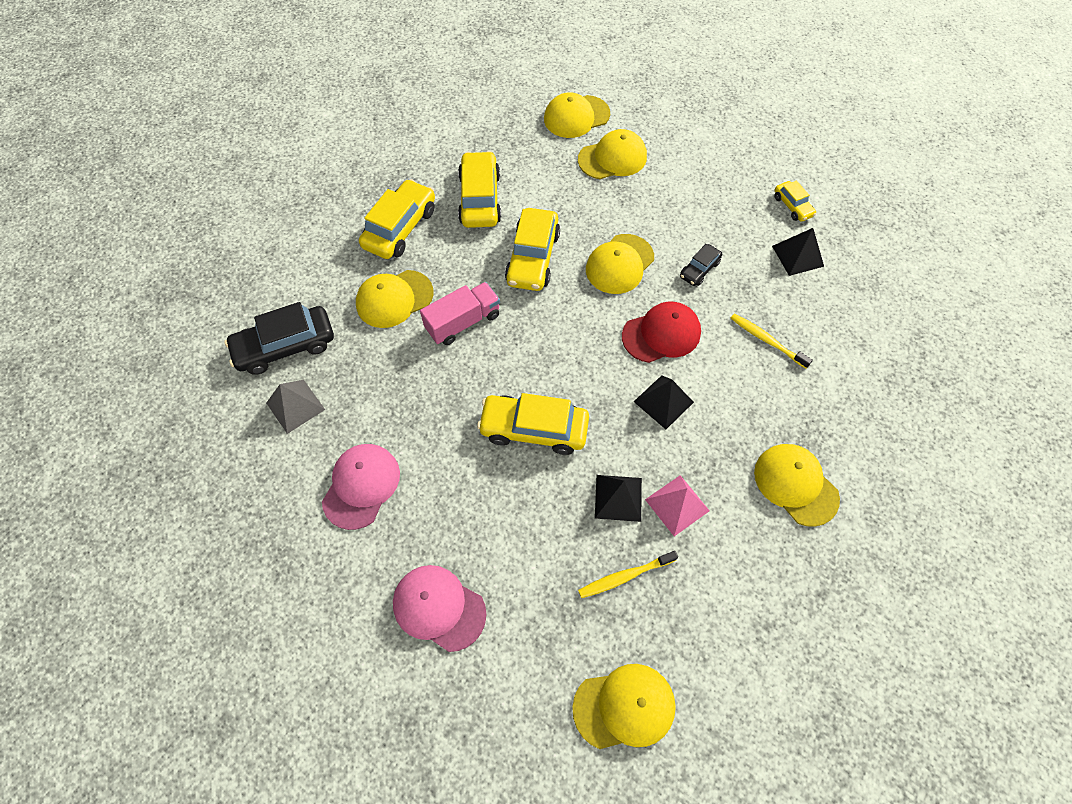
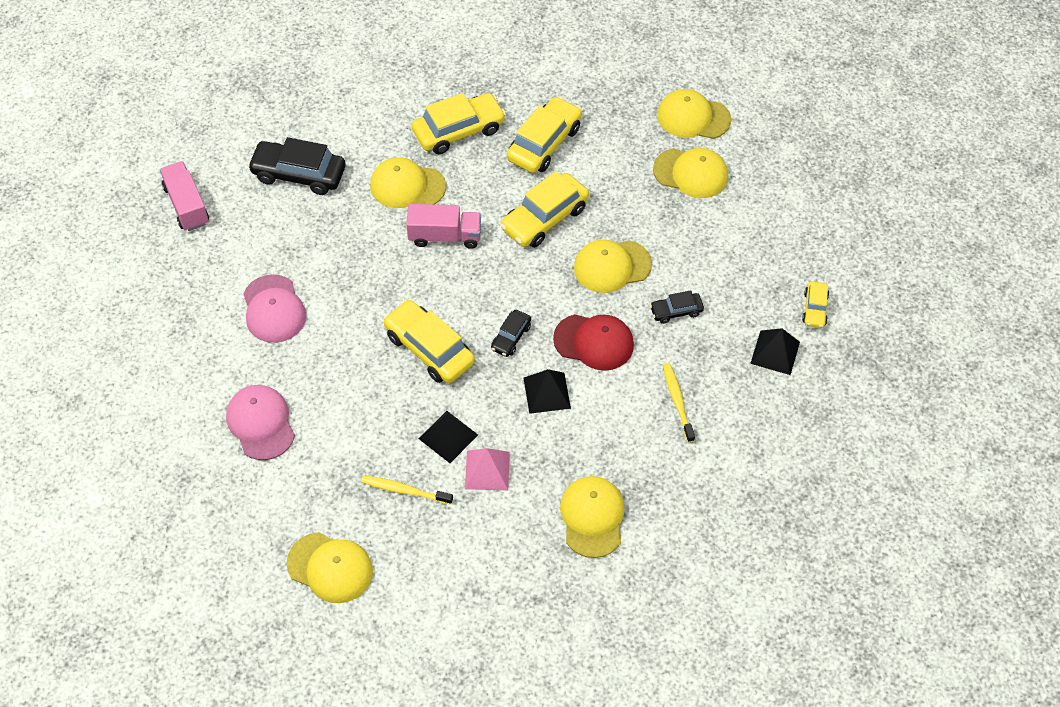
camera: 35 degrees right, 5 degrees down
(195, 440) = (187, 205): none -> pink truck
(295, 406) = (272, 223): grey pyramid -> none
(361, 486) = (274, 309): pink cap -> pink cap turned 105 degrees clockwise
(593, 373) = (511, 337): none -> black car

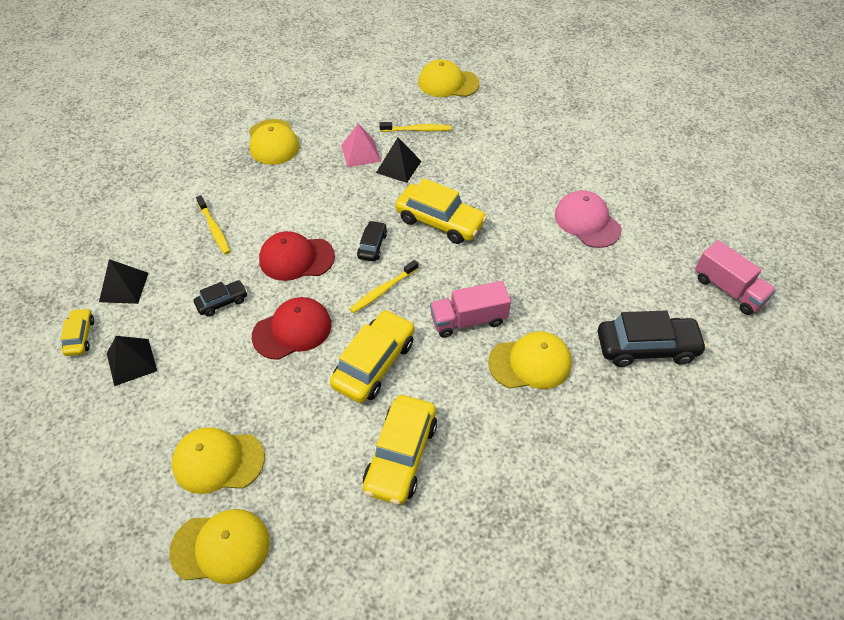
camera: 165 degrees right, 5 degrees down
(261, 423) = (544, 146): pink cap -> none
(458, 130) = (505, 446): yellow car -> none
(515, 285) = (383, 290): none -> yellow toothbrush
(546, 393) = (328, 211): black pyramid -> black pyramid (131, 362)
(612, 266) = (292, 330): yellow cap -> red cap

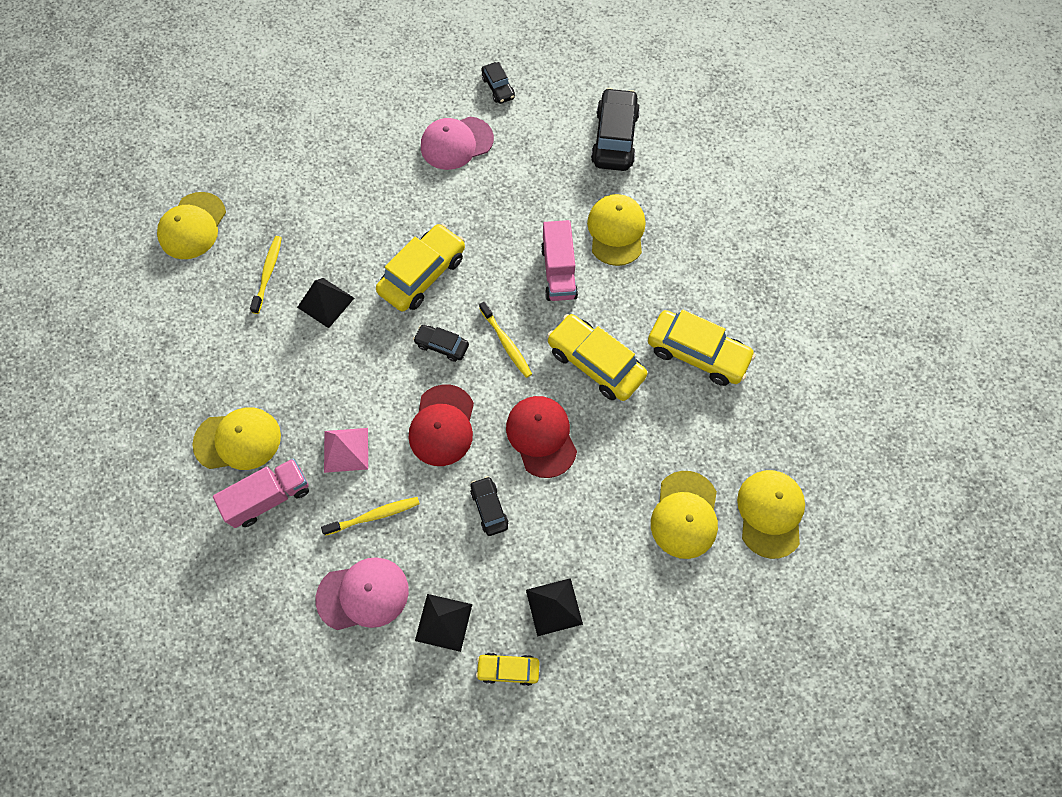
camera: 80 degrees left, 15 degrees up
(150, 234) = (363, 594): none -> pink cap
(360, 153) = (289, 340): pink pyramid -> pink pyramid (346, 449)
(665, 242) = (498, 88): none -> black car
(728, 289) = (563, 59): pink truck -> pink truck (269, 497)

